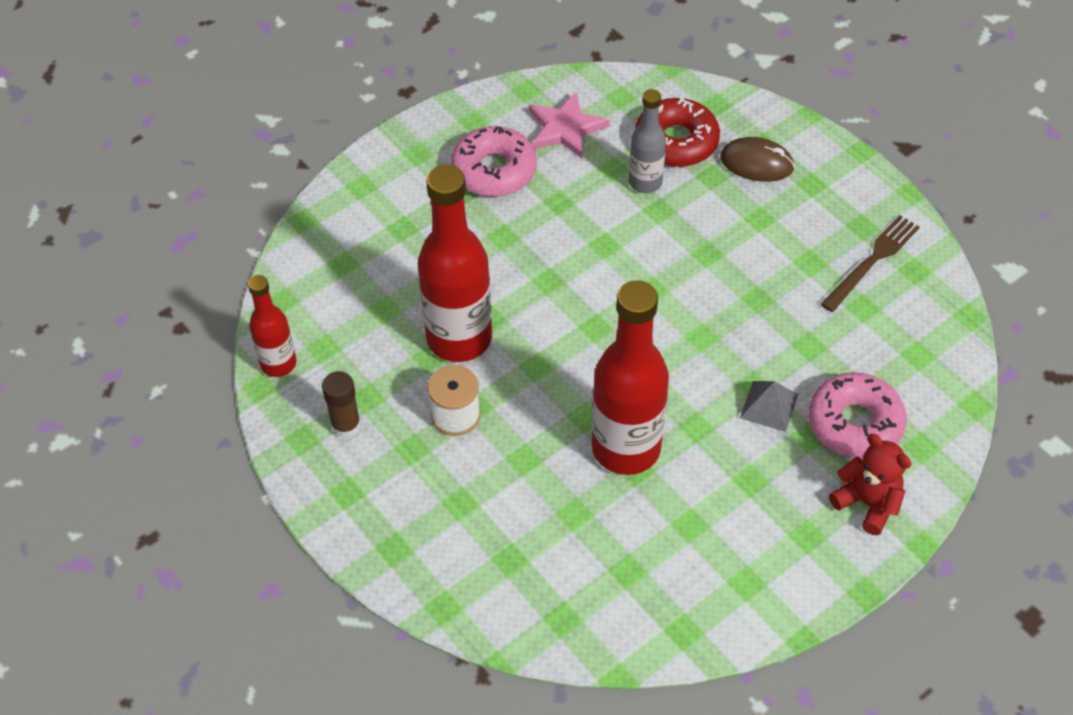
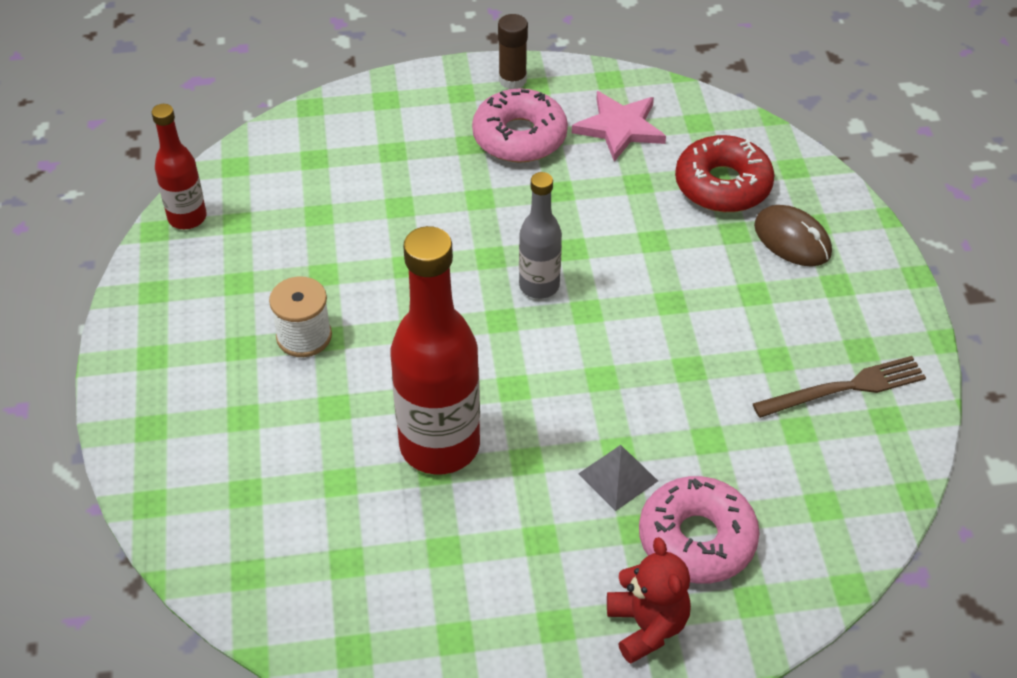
camera: 30 degrees right, 5 degrees down
(346, 425) = (200, 298): brown glue stick -> brown glue stick (512, 80)
(459, 338) = (364, 270): red bottle -> none
(645, 182) = (660, 209): grey bottle -> grey bottle (539, 286)

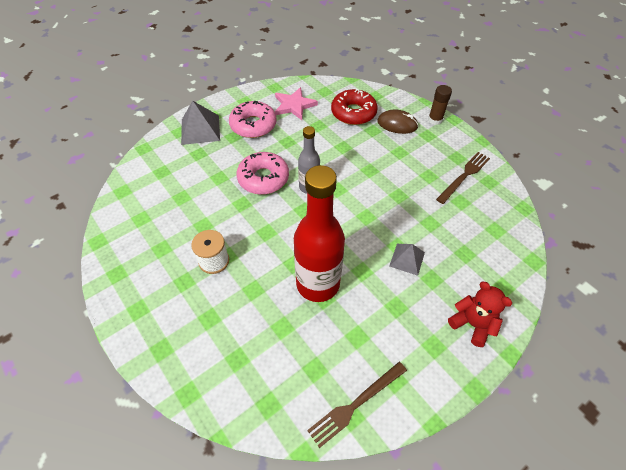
camera: 30 degrees left, 5 degrees up
(187, 218) = (112, 227): red bottle -> none
(371, 638) = (356, 404): none -> brown fork
(423, 109) = (200, 129): none -> grey pyramid
(512, 80) = (233, 102): brown glue stick -> brown glue stick (435, 120)
(697, 539) = (460, 271): pink donut -> pink donut (263, 178)

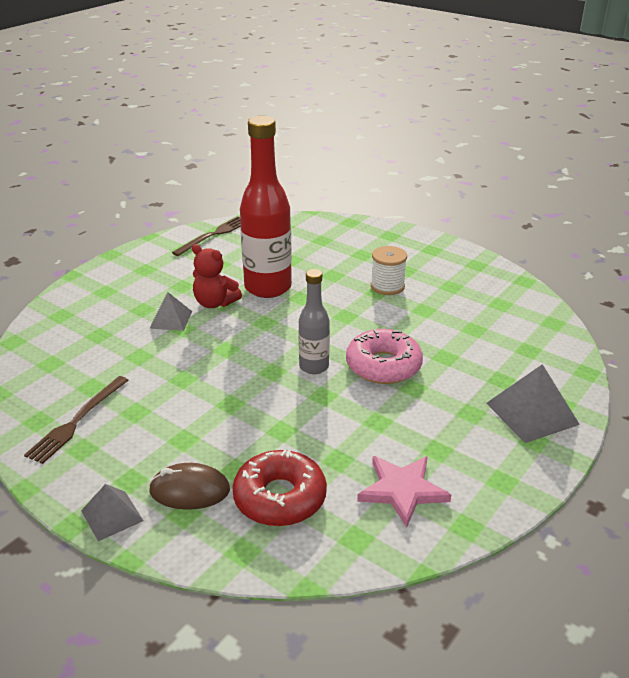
camera: 165 degrees right, 20 degrees down
(253, 125) = (451, 437): pink donut -> none
(435, 120) = (112, 515): brown glue stick -> grey pyramid
(472, 324) = (104, 286): red teddy bear -> red teddy bear (215, 303)

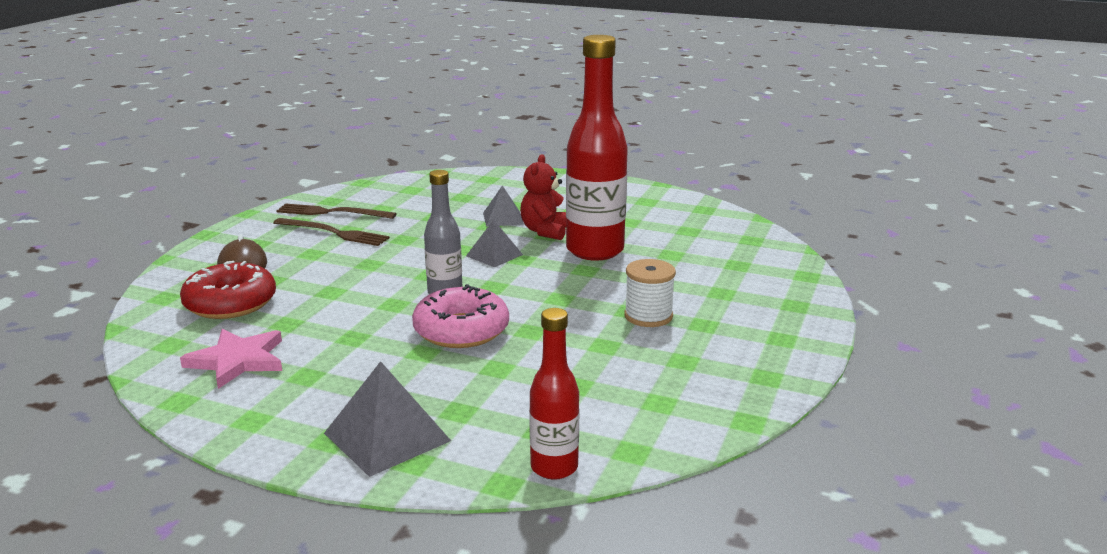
camera: 75 degrees right, 10 degrees down
(112, 515) = (214, 244): grey pyramid -> grey pyramid (494, 255)
(213, 235) = (691, 209): brown fork -> brown fork (334, 233)
(570, 351) = (554, 467): none -> red bottle

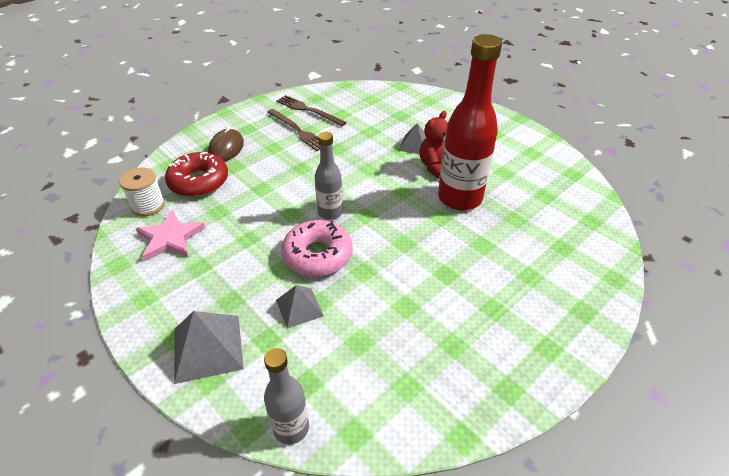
camera: 25 degrees right, 20 degrees up
(494, 255) = (386, 182): grey pyramid -> grey pyramid (299, 307)
(554, 467) = (291, 428): red bottle -> grey bottle
(648, 316) = (456, 284): white spool -> white spool (148, 205)

